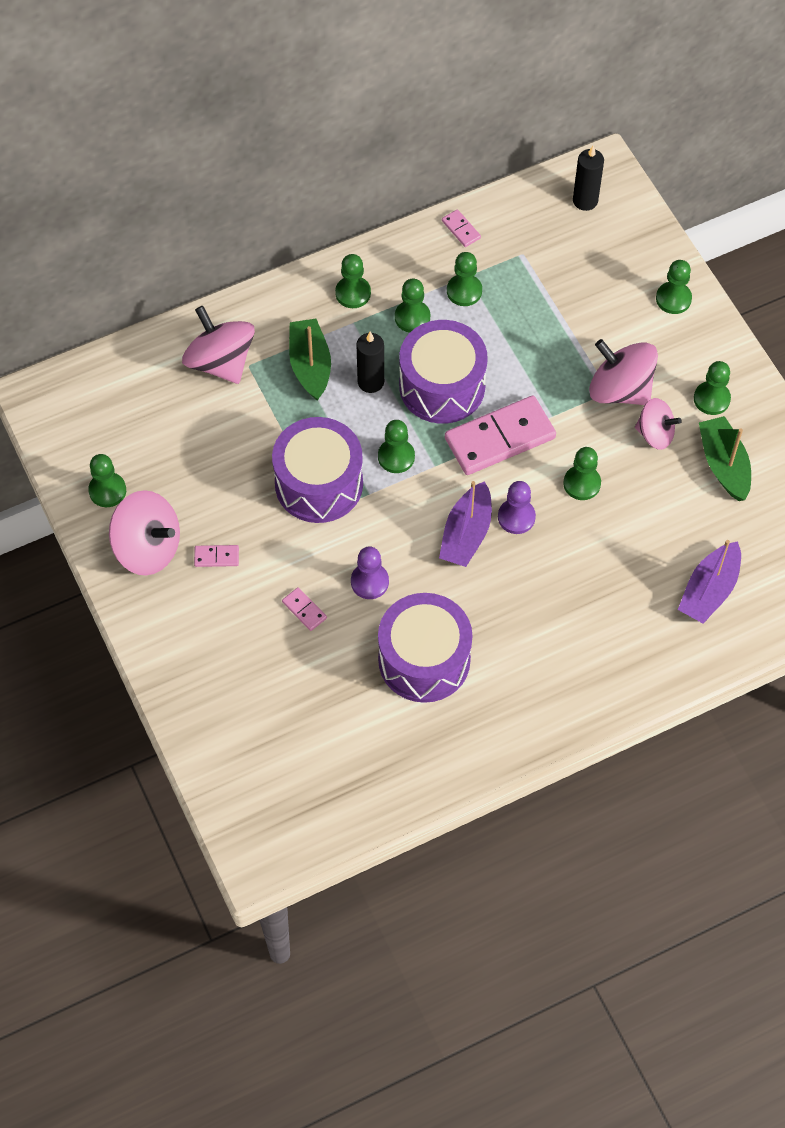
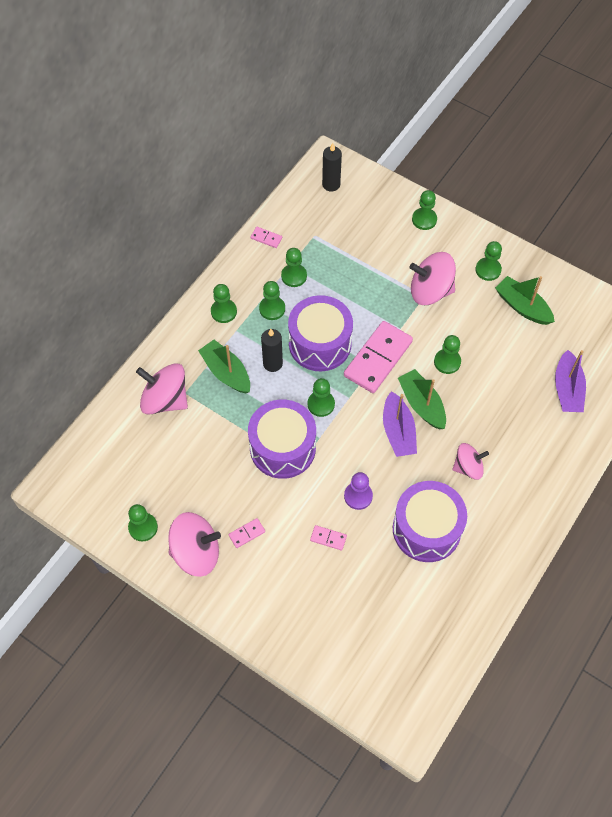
camera: 30 degrees left, 0 degrees up
(516, 517) = (422, 404): purple pawn -> green boat
(655, 434) = (469, 308): pink spinning top -> pink spinning top (468, 467)

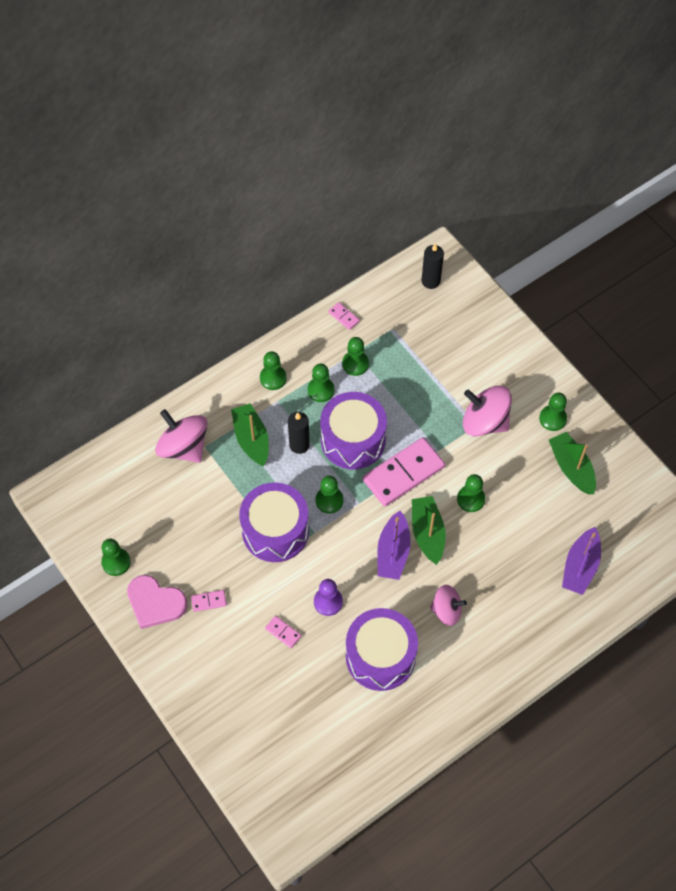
camera: 20 degrees right, 0 degrees up
(196, 552) = (155, 603): pink spinning top -> pink heart
(424, 219) = (509, 346): green pawn -> none

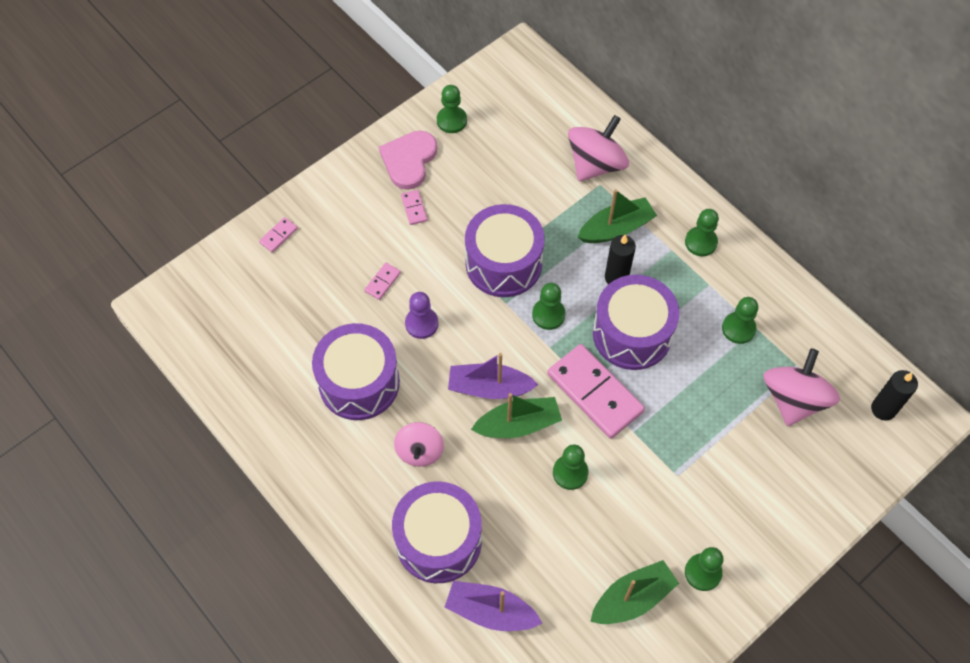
camera: 85 degrees right, 0 degrees up
(321, 390) = (694, 294): green pawn -> none
(344, 317) = (804, 311): pink domino -> pink domino (278, 236)
(484, 422) = (683, 485): pink spinning top -> pink spinning top (794, 399)
(523, 601) = (438, 540): none -> purple drum

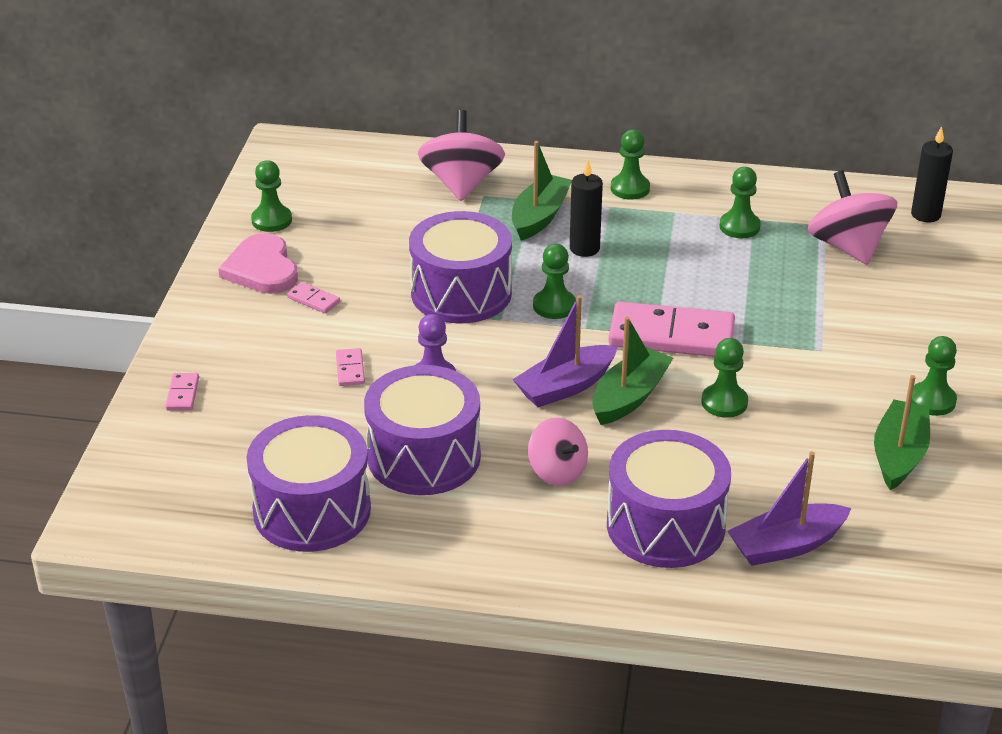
camera: 40 degrees left, 25 degrees down
(632, 334) = (650, 278): purple drum -> purple drum (312, 510)

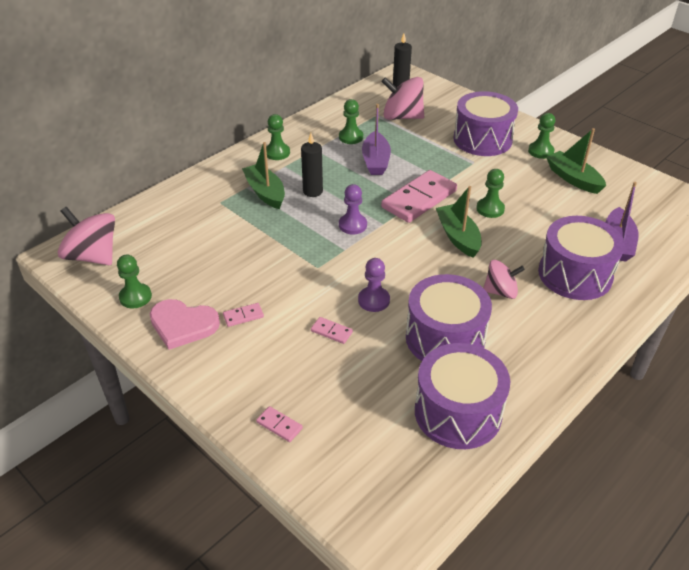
camera: 55 degrees left, 5 degrees up
(461, 184) = (198, 205): pink spinning top -> pink spinning top (93, 256)
(461, 293) = (303, 253): purple drum -> purple drum (482, 139)
(554, 306) = (352, 225): green pawn -> purple pawn
(565, 386) = (429, 254): purple boat -> purple boat (375, 161)

